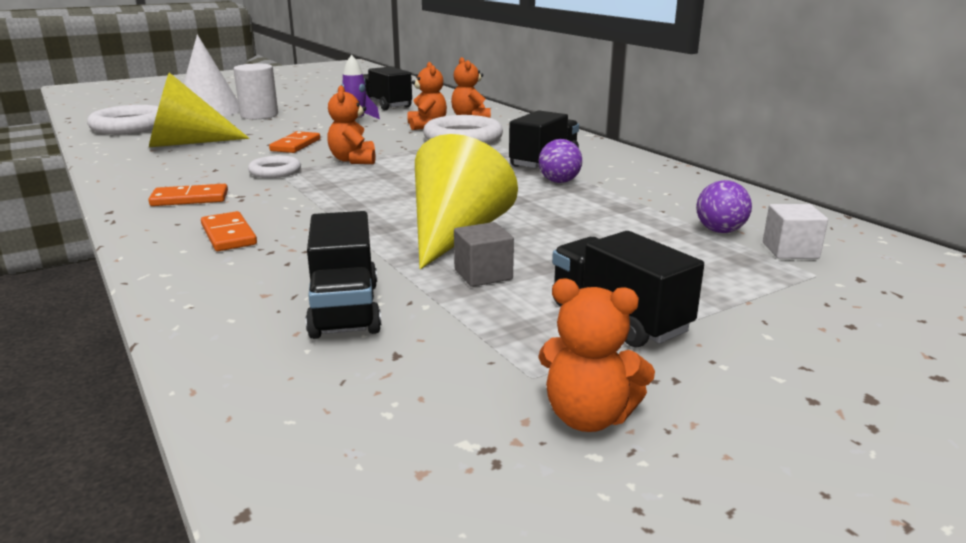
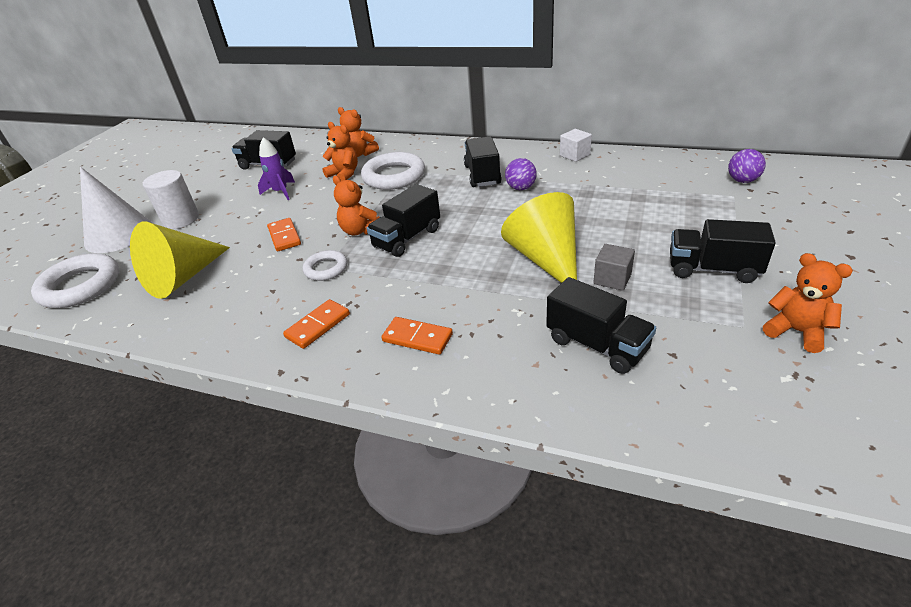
camera: 35 degrees left, 15 degrees up
(375, 177) = (407, 238): none -> black truck
(588, 417) = (796, 331): orange teddy bear -> orange teddy bear turned 120 degrees counterclockwise
(720, 231) = (655, 187): purple ball -> purple ball (742, 180)
(790, 250) = (701, 185): white cube -> white cube (574, 155)

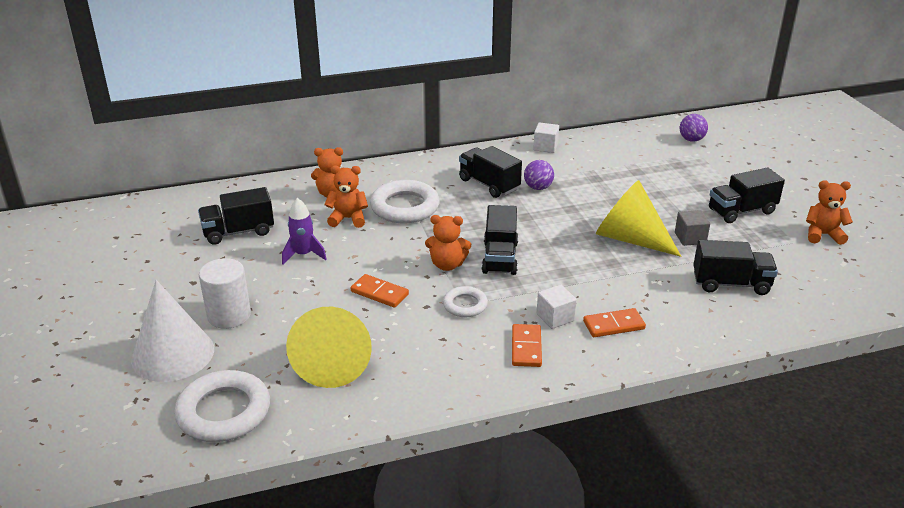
camera: 40 degrees left, 5 degrees down
(378, 308) = (555, 317): none -> white cube

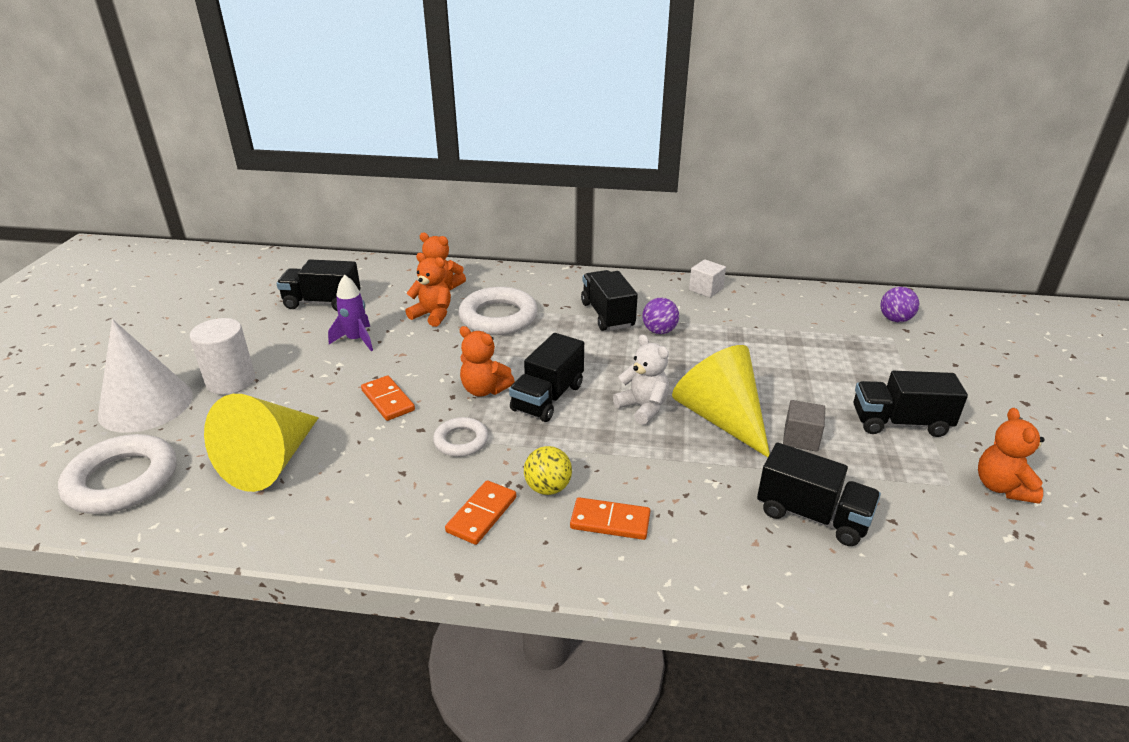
camera: 25 degrees right, 0 degrees up
(555, 317) = (548, 488): white cube -> yellow ball
(573, 246) = (643, 407): none -> white teddy bear
(823, 235) = (1002, 487): orange teddy bear -> orange teddy bear turned 120 degrees counterclockwise

